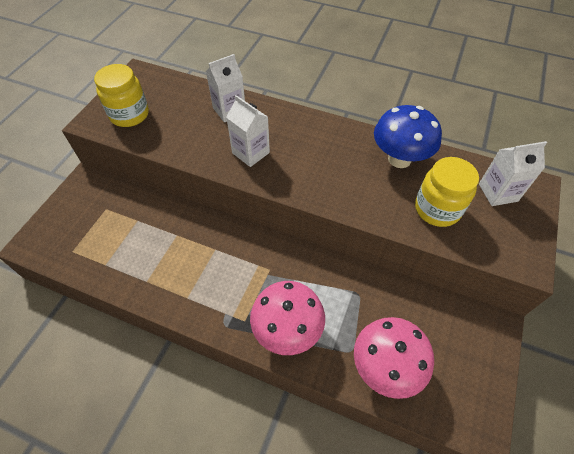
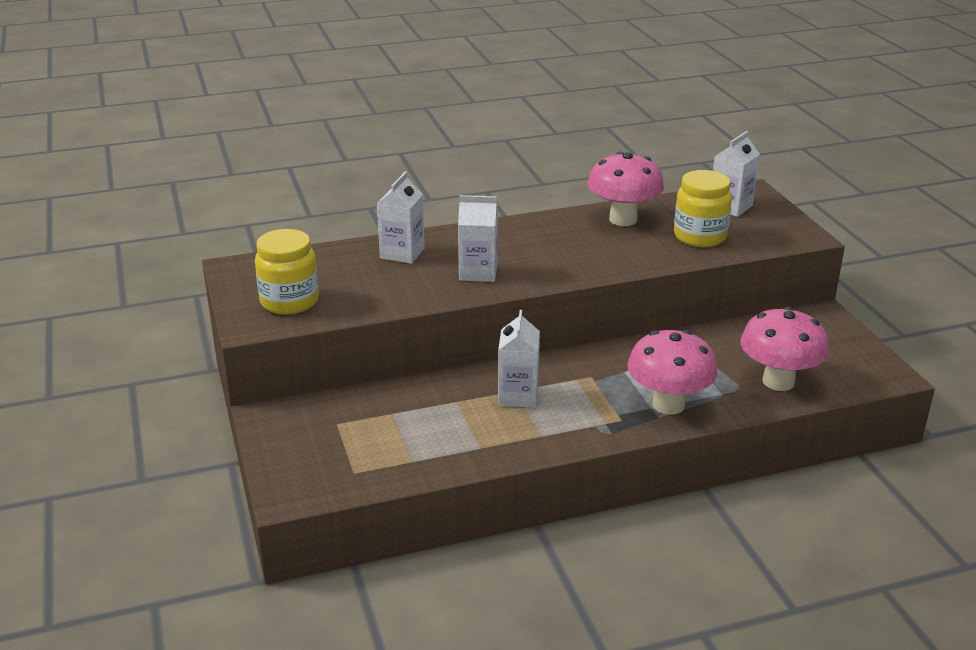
camera: 40 degrees left, 25 degrees down
(212, 255) = (518, 396): none -> white carton
(399, 159) = (623, 219): blue mushroom -> pink mushroom

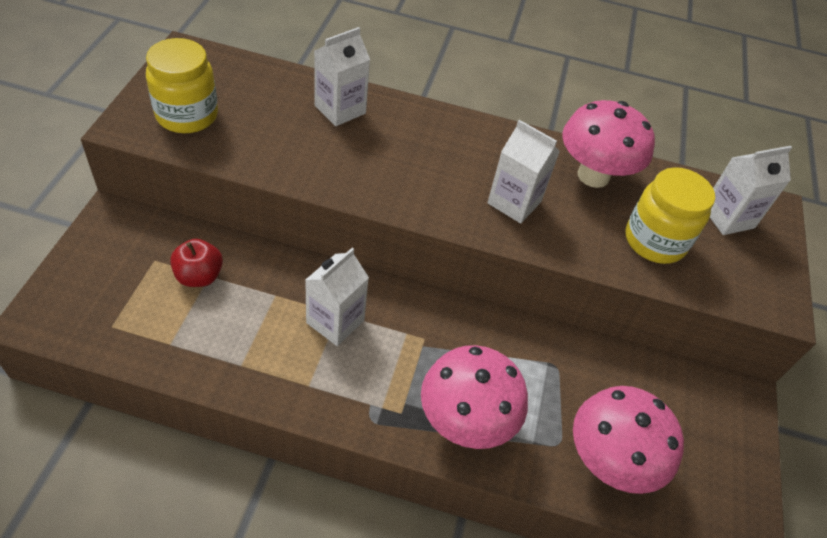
camera: 25 degrees right, 20 degrees up
(384, 417) = (199, 276): none -> red apple
(478, 272) = (384, 169): white carton -> white carton (514, 202)

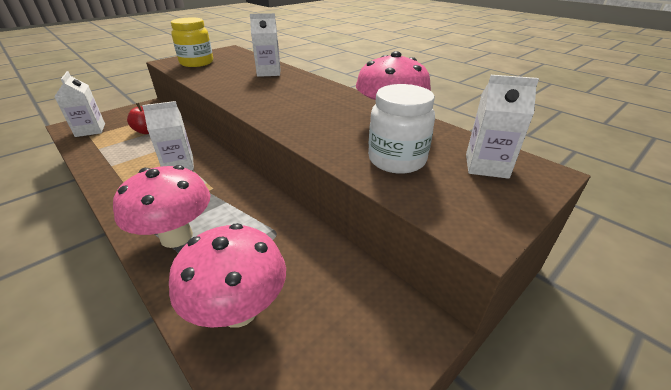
camera: 40 degrees right, 15 degrees down
(514, 202) = (313, 119): white carton -> white carton (90, 130)
(654, 241) = (397, 160): yellow jar -> white jar

